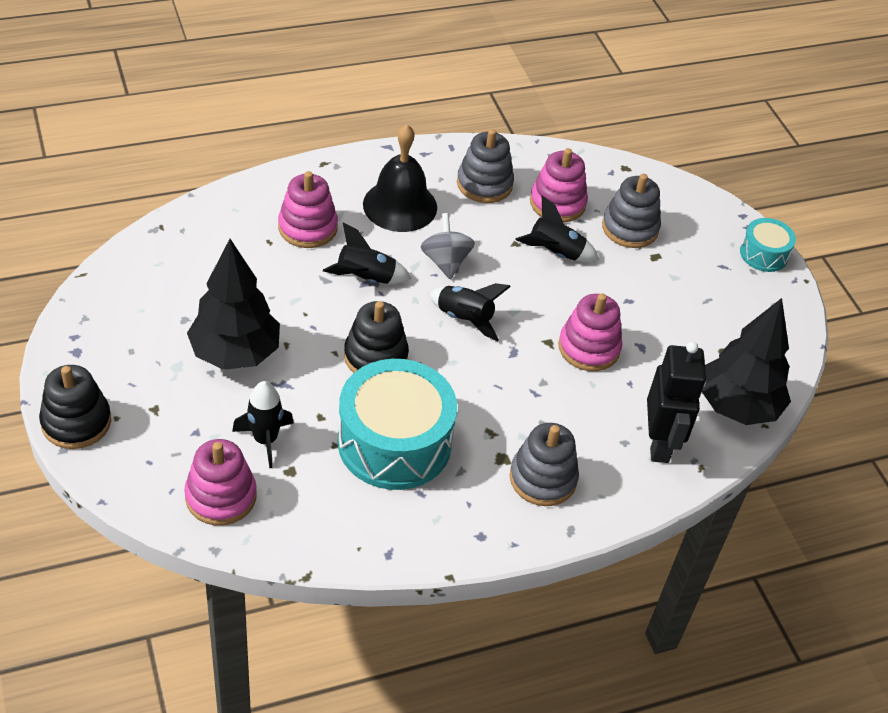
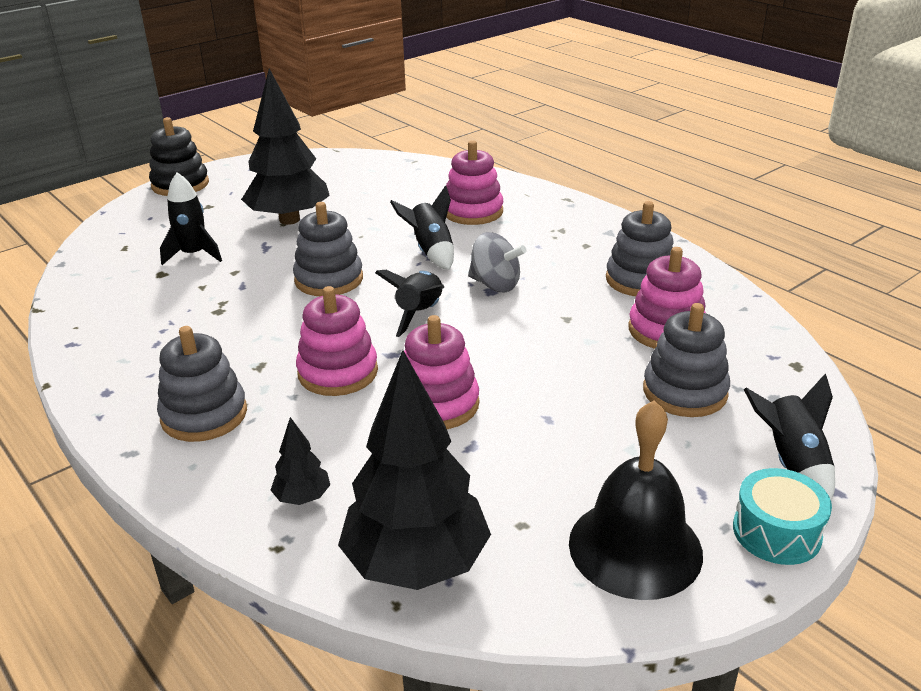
camera: 75 degrees right, 15 degrees down
(221, 496) = (121, 252): pink stacking toy -> pink stacking toy (338, 372)
(375, 356) = (329, 279): black stacking toy -> grey stacking toy
(394, 442) = (218, 314): turquoise drum -> none
(400, 205) = (551, 244): black bell -> black bell (635, 547)
(445, 261) = (495, 285): grey spinning top -> grey spinning top turned 60 degrees clockwise
(555, 253) = (578, 346): black rocket -> black rocket (792, 463)
(659, 444) = (303, 498): black robot -> black tree

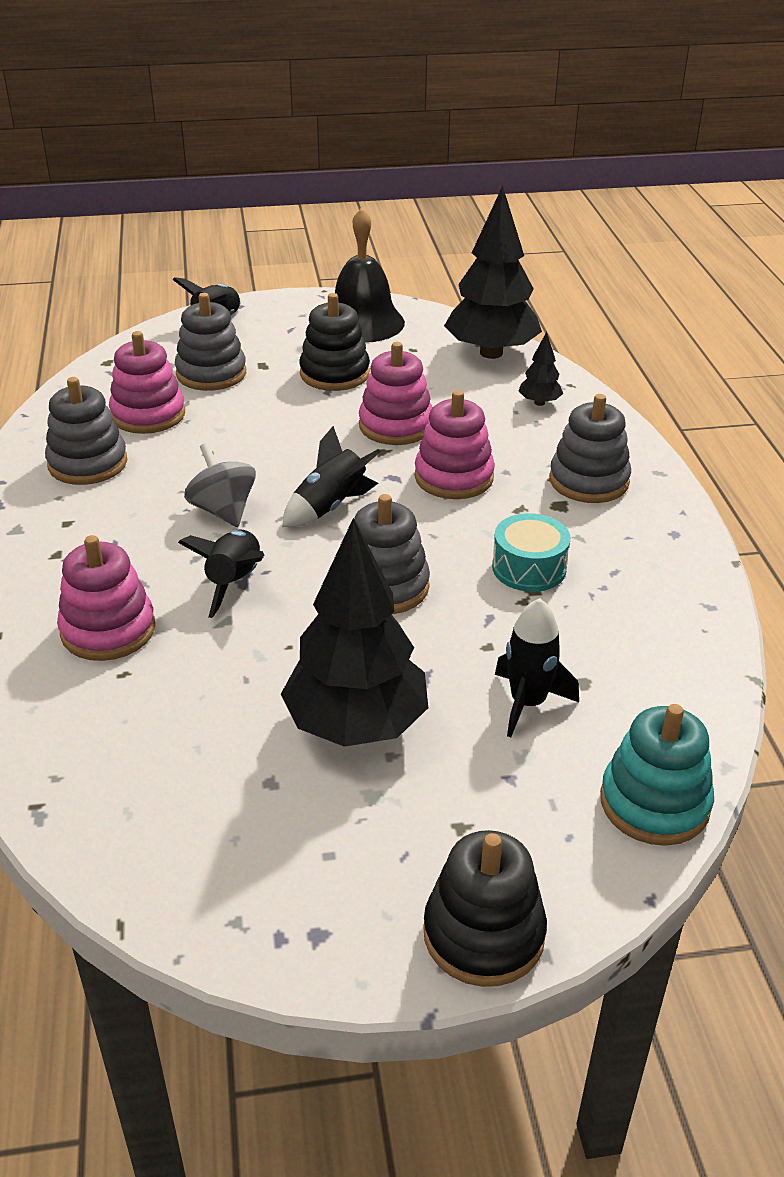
camera: 150 degrees left, 5 degrees up
(104, 239) = (654, 803): none -> turquoise stacking toy
(567, 443) = (334, 374): none -> black stacking toy
(776, 532) = (279, 305): turquoise drum -> turquoise drum (529, 568)

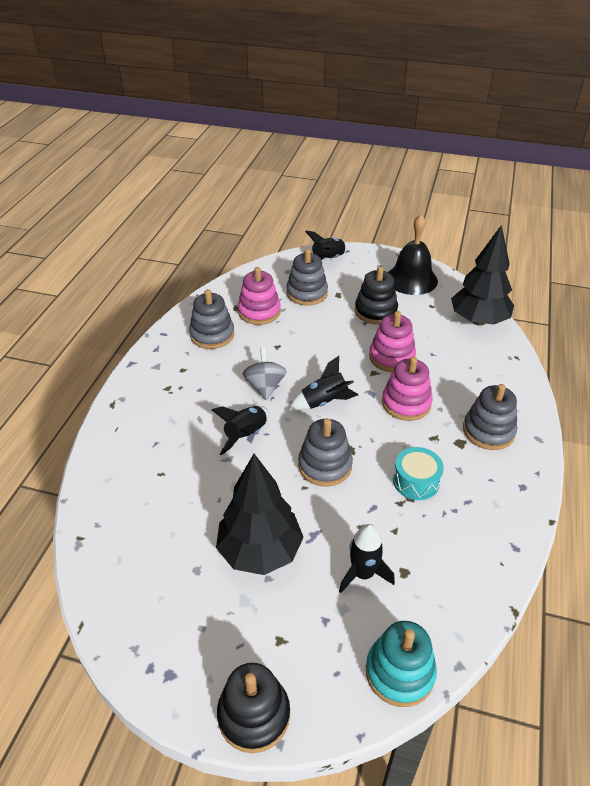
camera: 25 degrees right, 5 degrees up
(108, 630) = (167, 444): pink stacking toy -> none
(539, 403) = (488, 365): black tree -> none

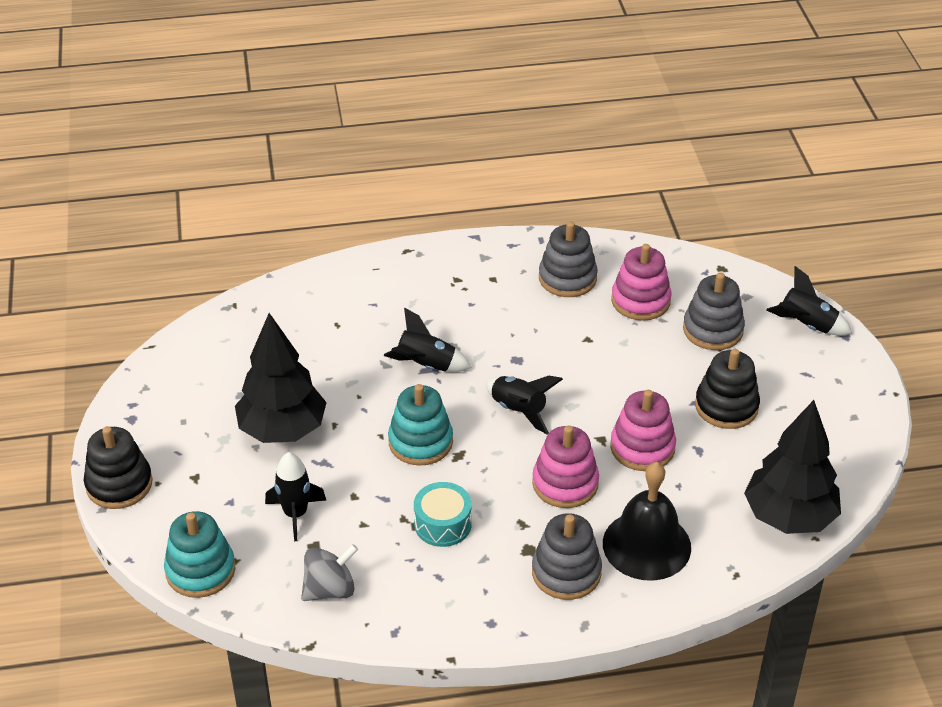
camera: 65 degrees right, 0 degrees up
(265, 386) = (511, 353): grey spinning top -> grey spinning top (330, 589)
(325, 465) = (420, 442): grey stacking toy -> turquoise stacking toy
(411, 279) = (831, 423): black bell -> black bell (646, 545)

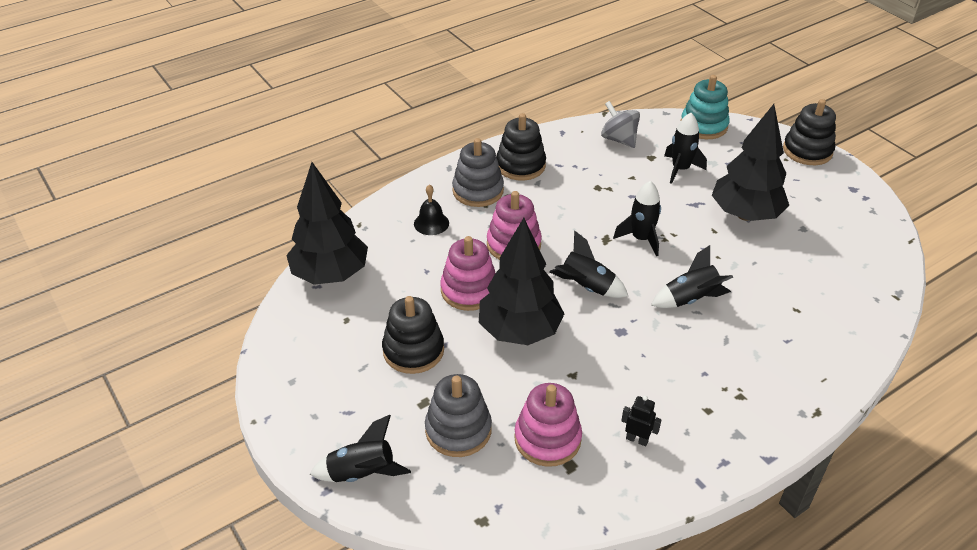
camera: 155 degrees right, 0 degrees up
(330, 589) = (619, 139): grey spinning top -> grey spinning top turned 105 degrees clockwise
(420, 442) = (641, 239): turquoise stacking toy -> black rocket
(443, 524) = (580, 193): turquoise drum -> none
(488, 593) = (521, 165): none -> black stacking toy
(567, 278) = (637, 439): grey stacking toy -> black robot
(613, 390) = (519, 331): none -> black tree
(646, 545) = (431, 223): black bell -> black bell, size x0.52

